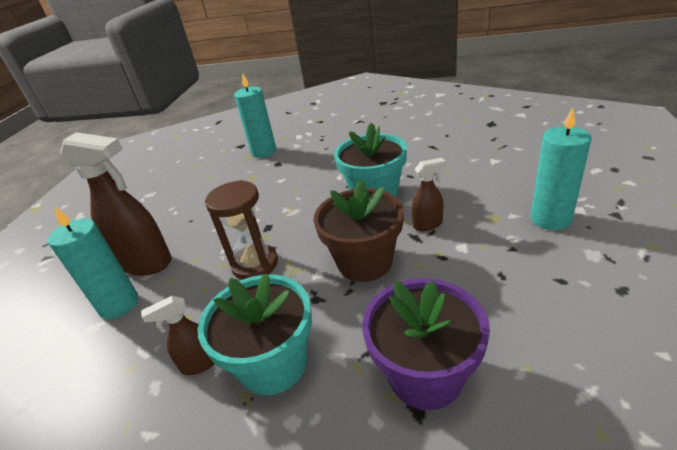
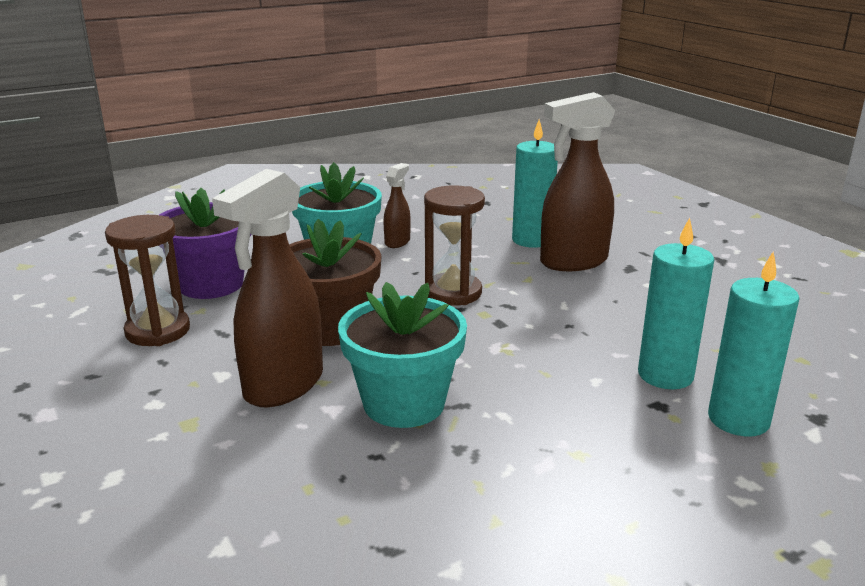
camera: 135 degrees right, 10 degrees down
(428, 224) = (283, 386): brown spray bottle -> brown spray bottle, size x2.00
(499, 315) = (158, 331): none -> brown hourglass
(550, 219) = (100, 445): turquoise candle -> turquoise candle (665, 375)

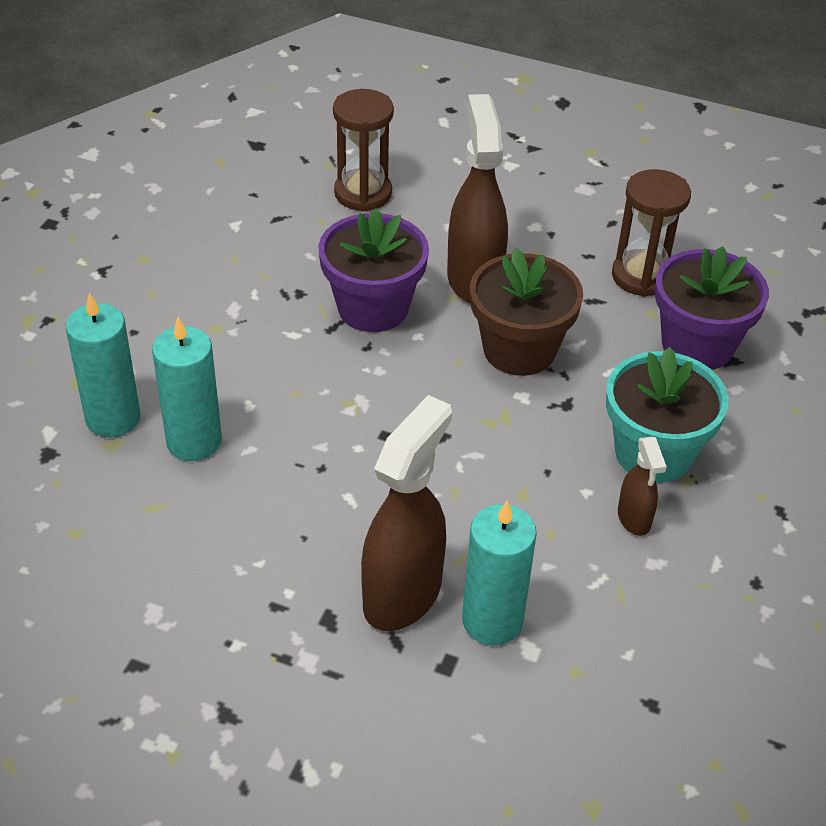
camera: 140 degrees right, 20 degrees up
(404, 403) = (373, 308): turquoise flower pot -> purple flower pot
(453, 293) = (473, 456): brown hourglass -> brown hourglass (363, 193)

